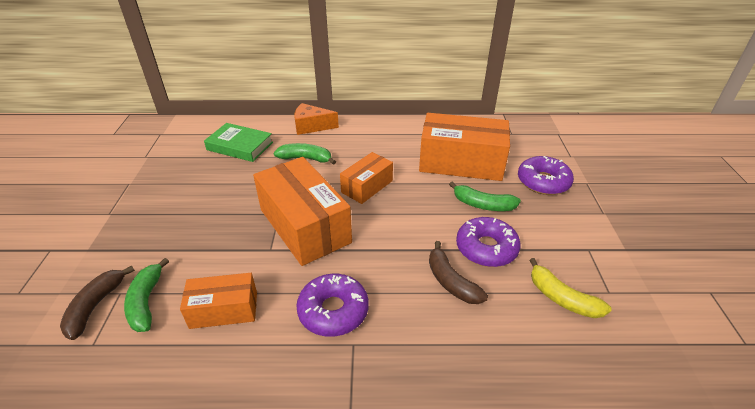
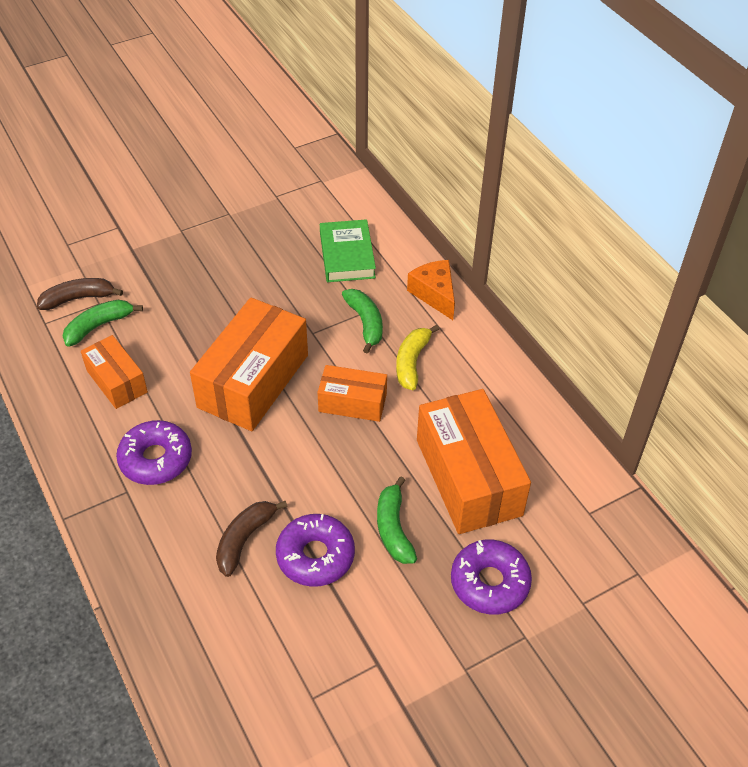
camera: 60 degrees right, 10 degrees up
(562, 298) = (276, 650): yellow banana -> yellow banana (412, 362)

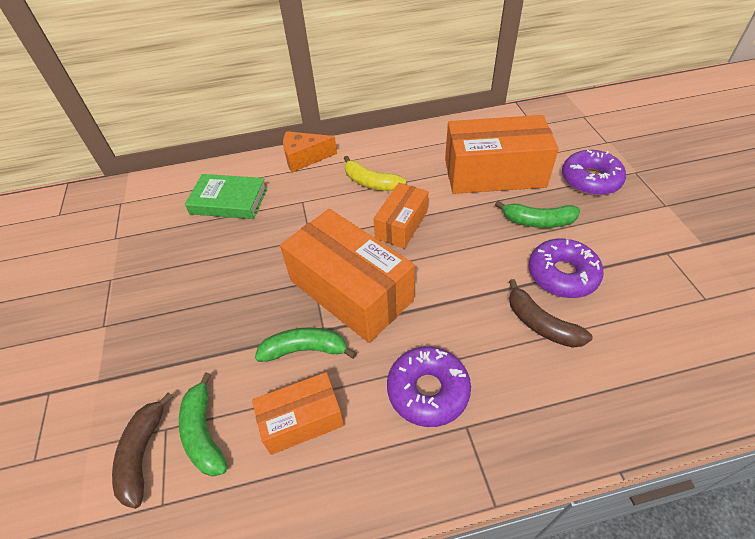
camera: 70 degrees left, 0 degrees up
(365, 323) = (315, 202): green banana -> green banana (305, 350)

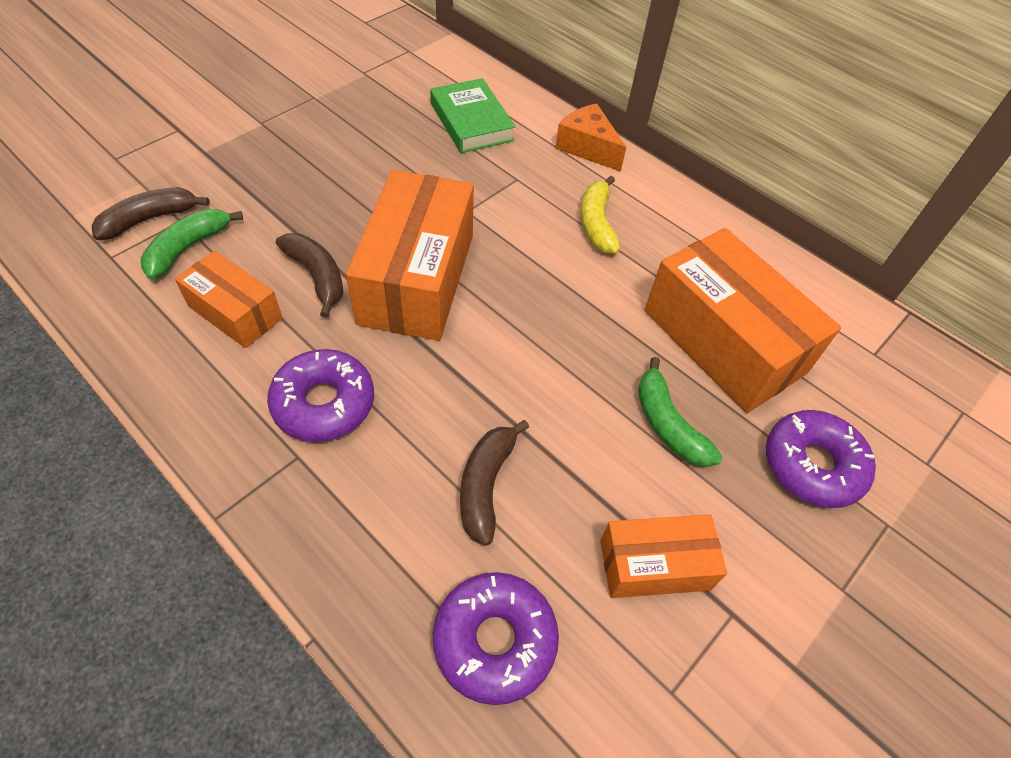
camera: 50 degrees right, 5 degrees up
(305, 350) = (317, 277): green banana -> brown banana
(401, 225) = (549, 282): orange box -> orange box (654, 565)
(562, 274) = (587, 484): purple donut -> purple donut (494, 640)

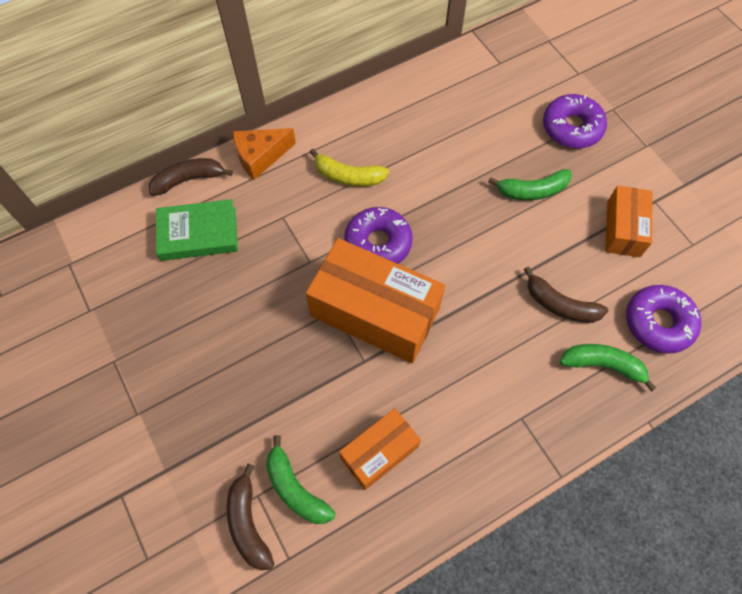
camera: 70 degrees left, 10 degrees up
(317, 277) = (355, 385): brown banana -> brown banana (189, 179)
(324, 403) = (480, 395): purple donut -> purple donut (378, 243)
(398, 557) = (603, 365): none -> green banana
(723, 341) = (474, 138): orange box -> none

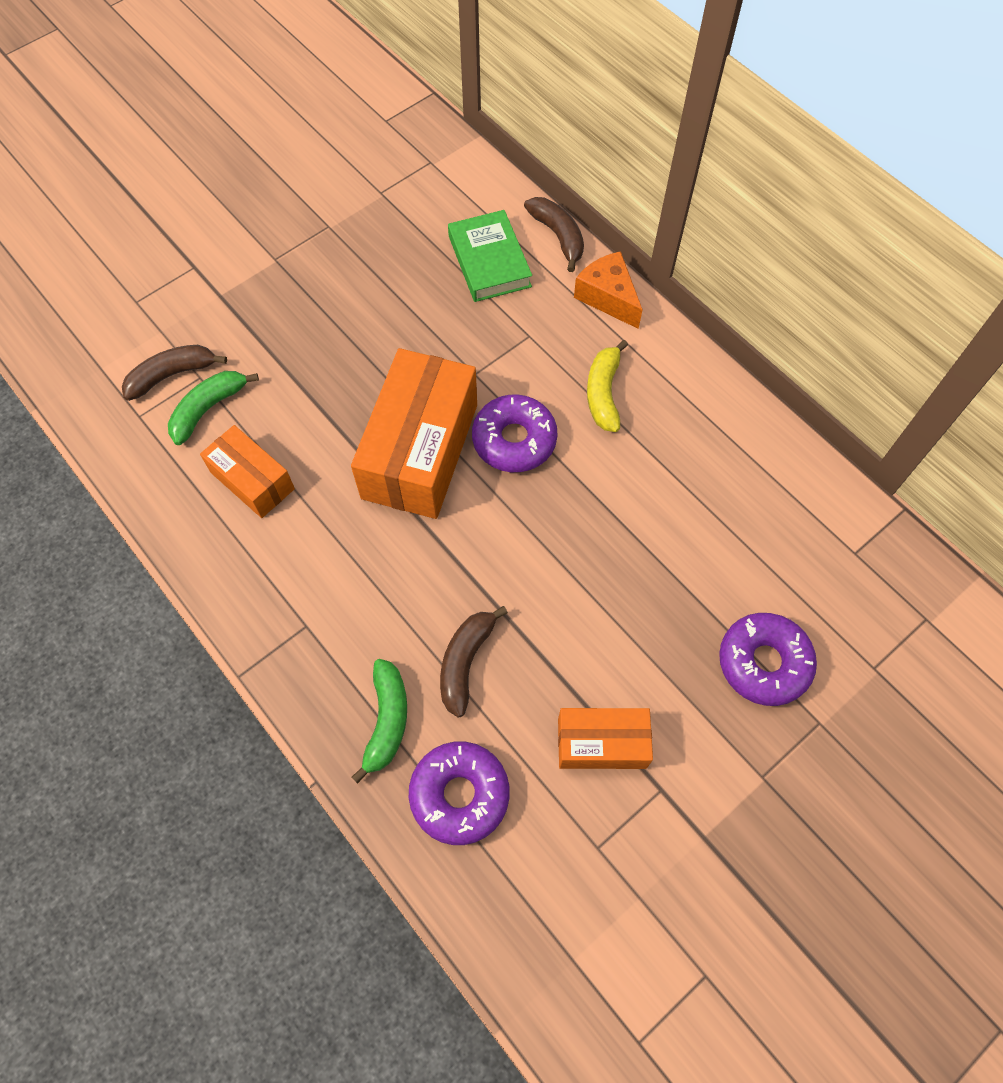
camera: 80 degrees right, 0 degrees up
(532, 191) = (636, 615): green banana -> none

